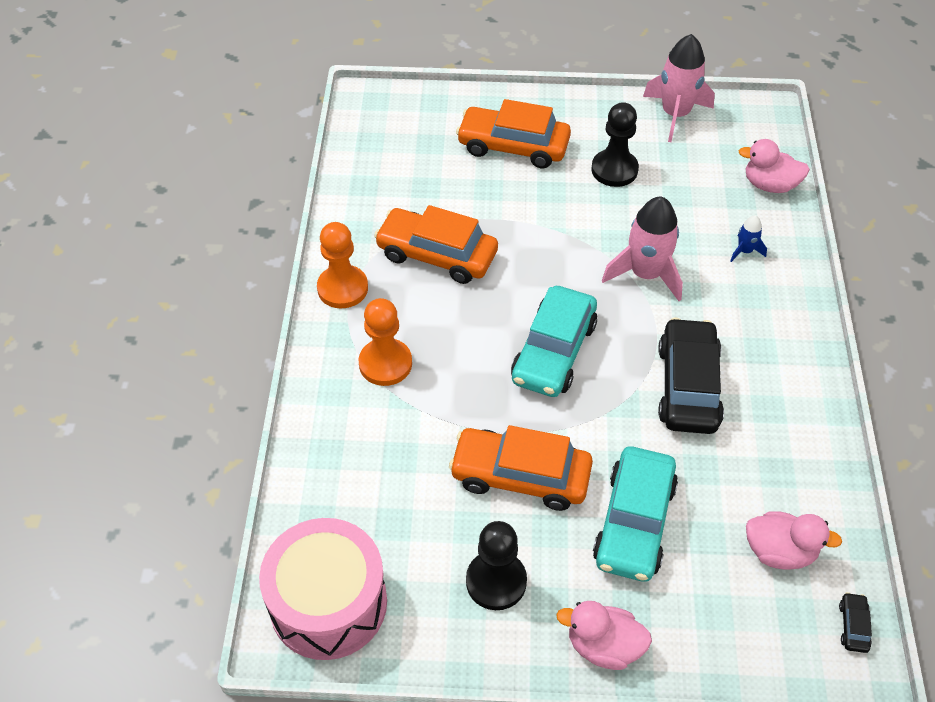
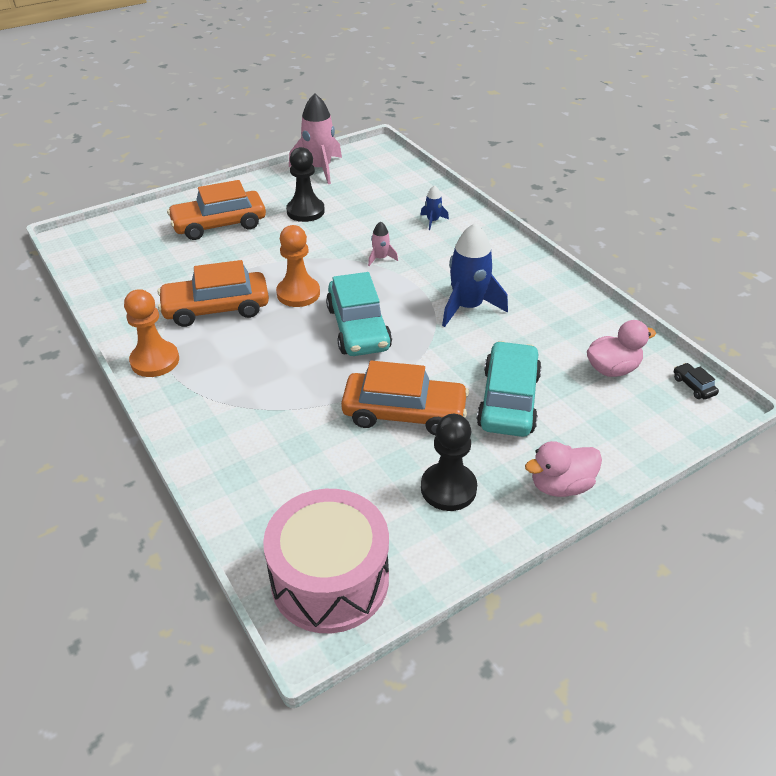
camera: 35 degrees left, 10 degrees down
(385, 364) = (234, 393): orange pawn -> orange pawn (298, 293)
(520, 476) = (404, 413): orange car -> orange car turned 150 degrees counterclockwise
(634, 522) = (508, 400): turquoise car -> turquoise car turned 150 degrees counterclockwise
(645, 274) = (380, 258): pink rocket -> pink rocket, size x0.47
(688, 386) = (467, 307): black car -> blue rocket
(769, 185) = (415, 183): pink duck -> none

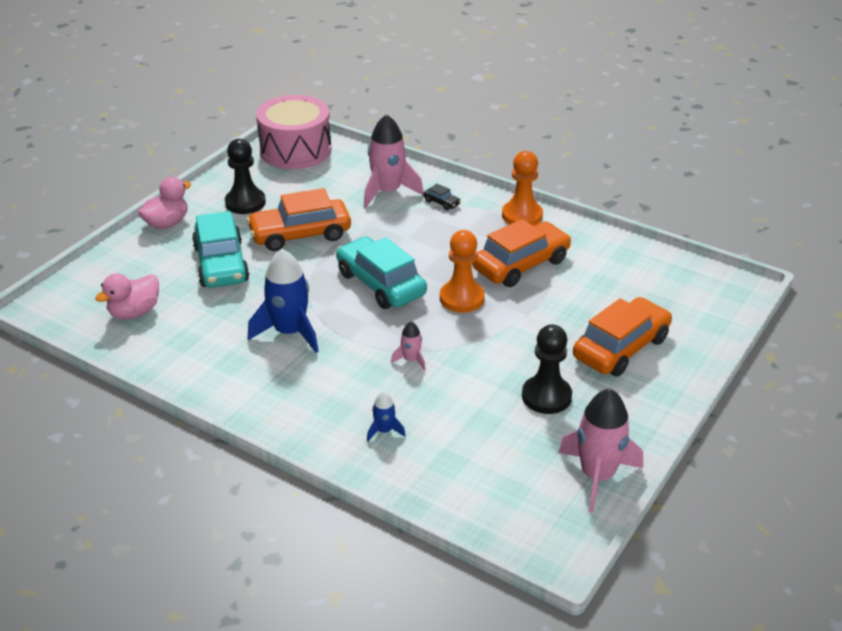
camera: 155 degrees right, 5 degrees down
(263, 445) = (387, 191): none -> pink rocket
(693, 386) = (59, 317): black car -> black car (441, 203)

